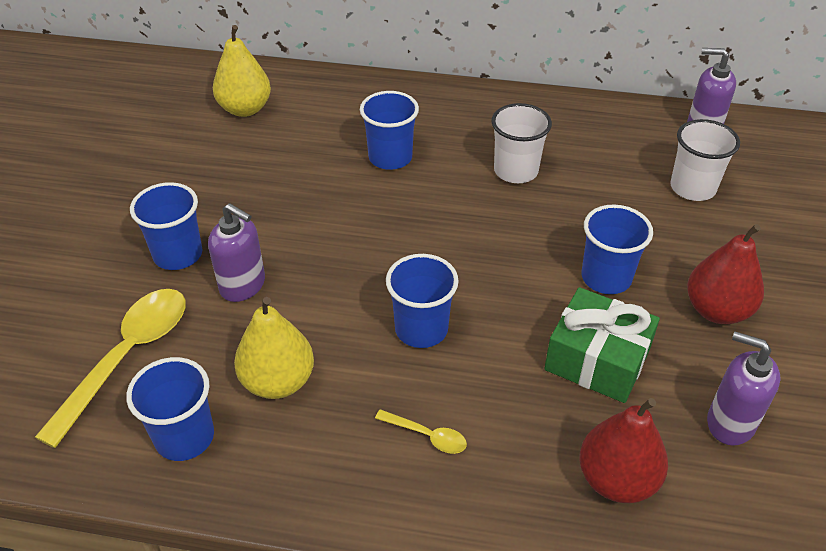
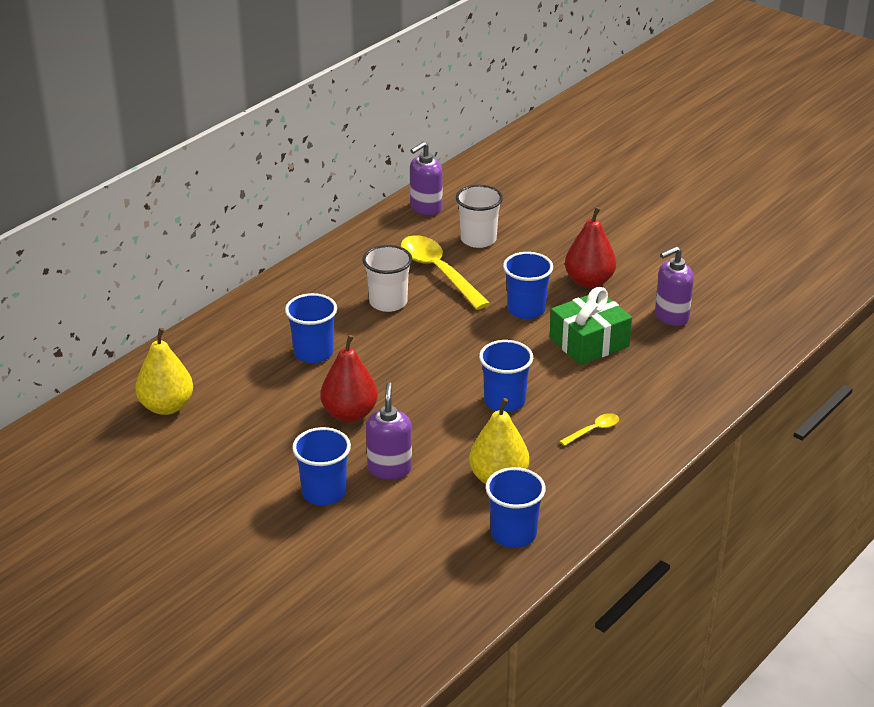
camera: 60 degrees left, 10 degrees down
(127, 357) = (415, 544): yellow spoon -> yellow spoon (438, 272)
(243, 285) = (389, 468): purple soap dispenser -> purple soap dispenser turned 60 degrees counterclockwise
(616, 480) = (678, 372): red pear -> red pear (349, 414)

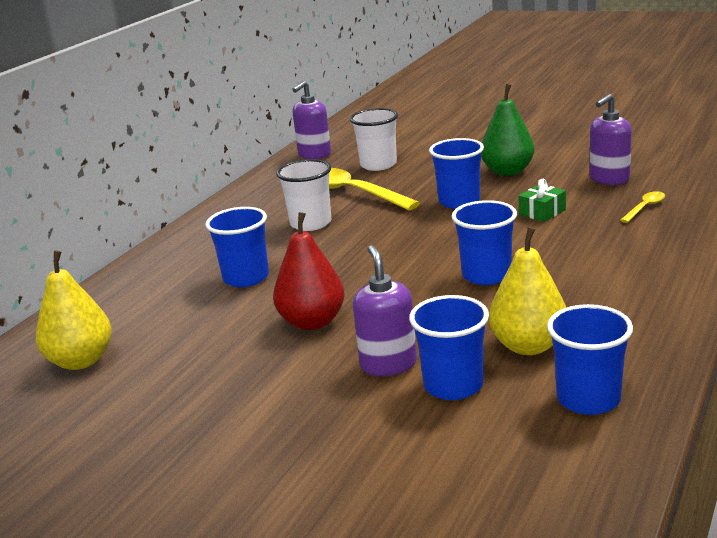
camera: 10 degrees left, 10 degrees down
(324, 492) = (316, 407): blue cup -> blue cup (453, 385)
(589, 281) = (507, 172): red pear -> green pear
(589, 342) = (542, 212): green gift -> green gift, size x0.53
(593, 430) = (605, 279): yellow spoon -> yellow spoon (645, 208)

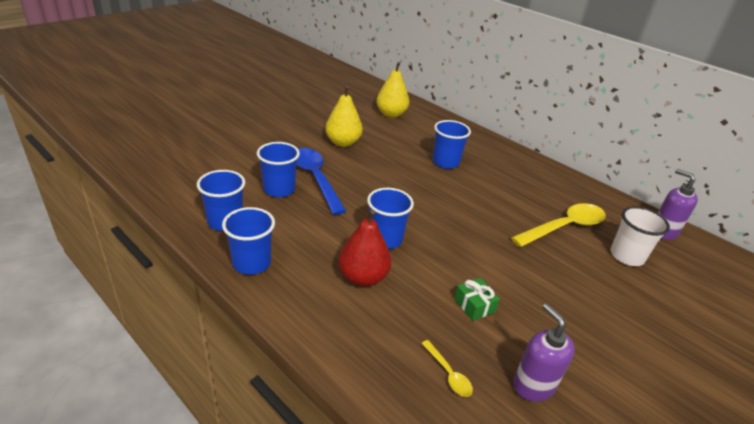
camera: 100 degrees right, 10 degrees up
(311, 223) = (513, 198): white cup -> none
(312, 322) = (377, 169): red pear -> red pear (363, 277)
(388, 364) = (316, 178): purple soap dispenser -> blue spoon
(459, 201) = (520, 270): blue cup -> blue cup (251, 263)
(507, 172) = (582, 323): green pear -> none
(528, 346) = (290, 223): yellow pear -> yellow pear (343, 143)

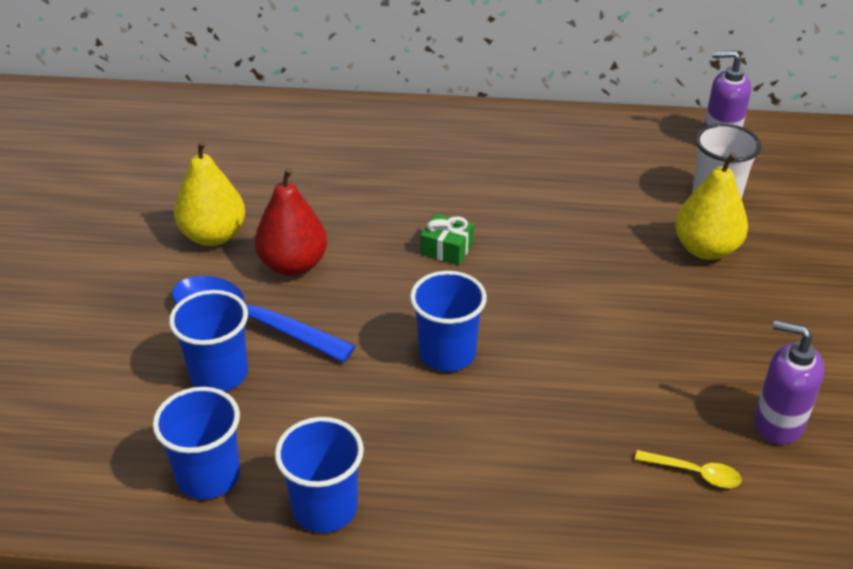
camera: 35 degrees left, 5 degrees up
(363, 277) = (482, 425): red pear -> red pear (293, 265)
(391, 114) = (224, 142): yellow pear -> yellow pear (706, 249)
(445, 162) = (390, 183): blue cup -> none
(474, 305) = (635, 371): green gift -> green gift (447, 248)
(564, 227) = (621, 198): yellow spoon -> none

